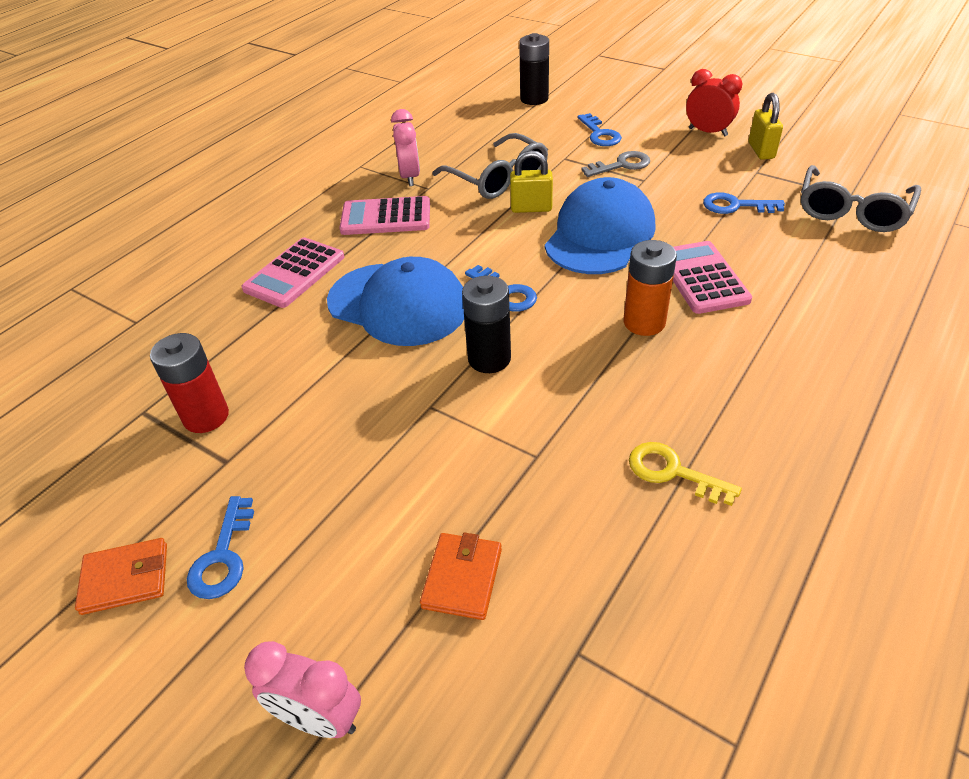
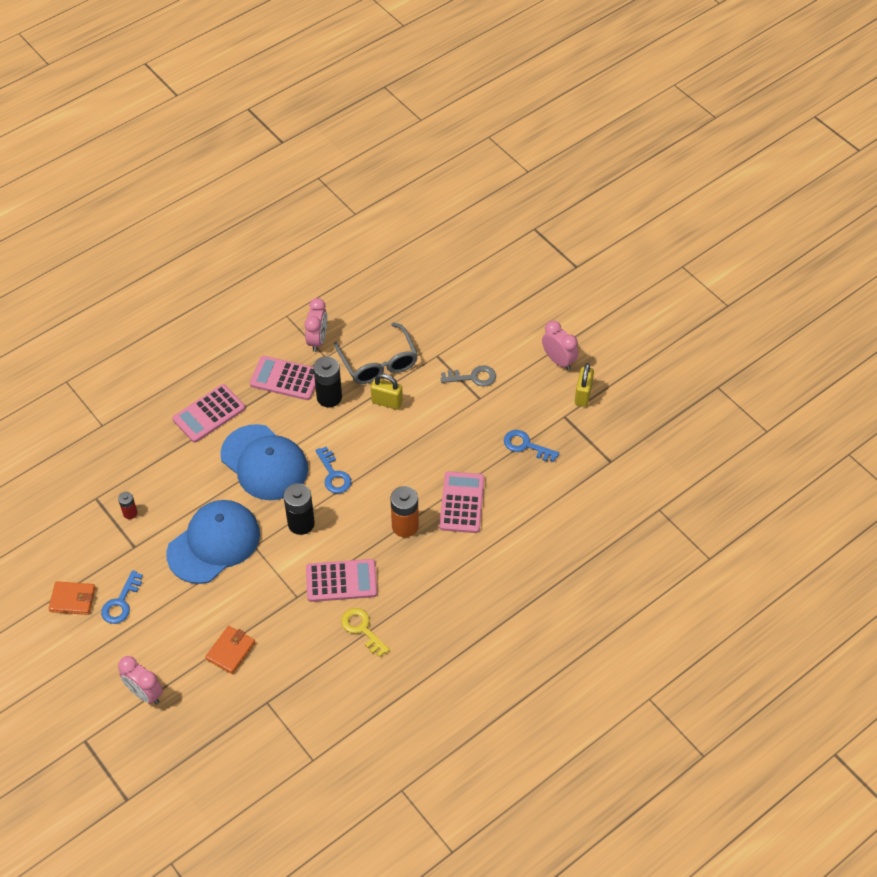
camera: 15 degrees right, 10 degrees up
(206, 416) = (130, 513): red battery -> red battery, size x0.54
(534, 99) = (450, 274): black battery -> black battery (329, 397)
(595, 414) = (341, 581): none -> pink calculator
(600, 134) = (477, 336): blue key -> none
(600, 234) = (419, 443): blue cap -> blue cap (214, 543)
(707, 132) = (558, 360): red clock -> pink clock
(852, 211) = (600, 477): grey glasses -> none

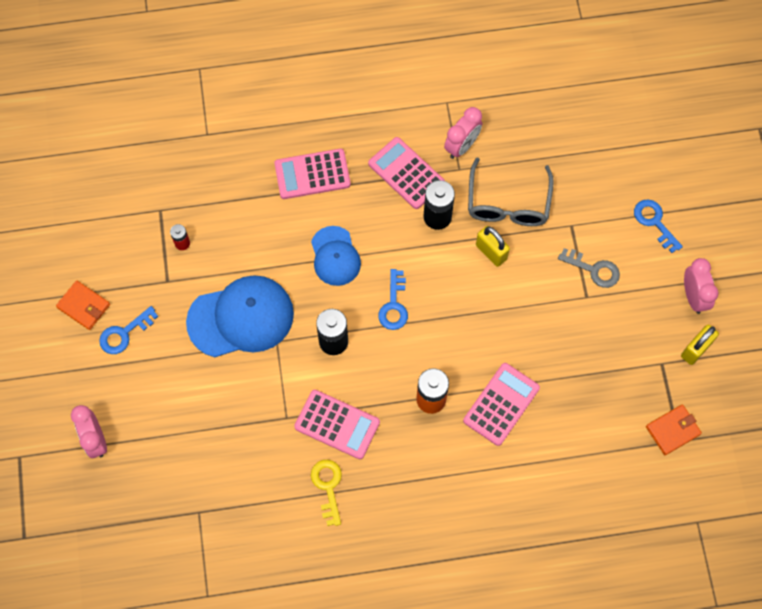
camera: 30 degrees right, 15 degrees up
(230, 651) = (195, 440): orange wallet -> orange wallet (673, 430)
(264, 463) = (335, 256): blue cap -> blue cap, size x0.60
(526, 445) = (602, 376): blue key -> blue key (654, 222)

